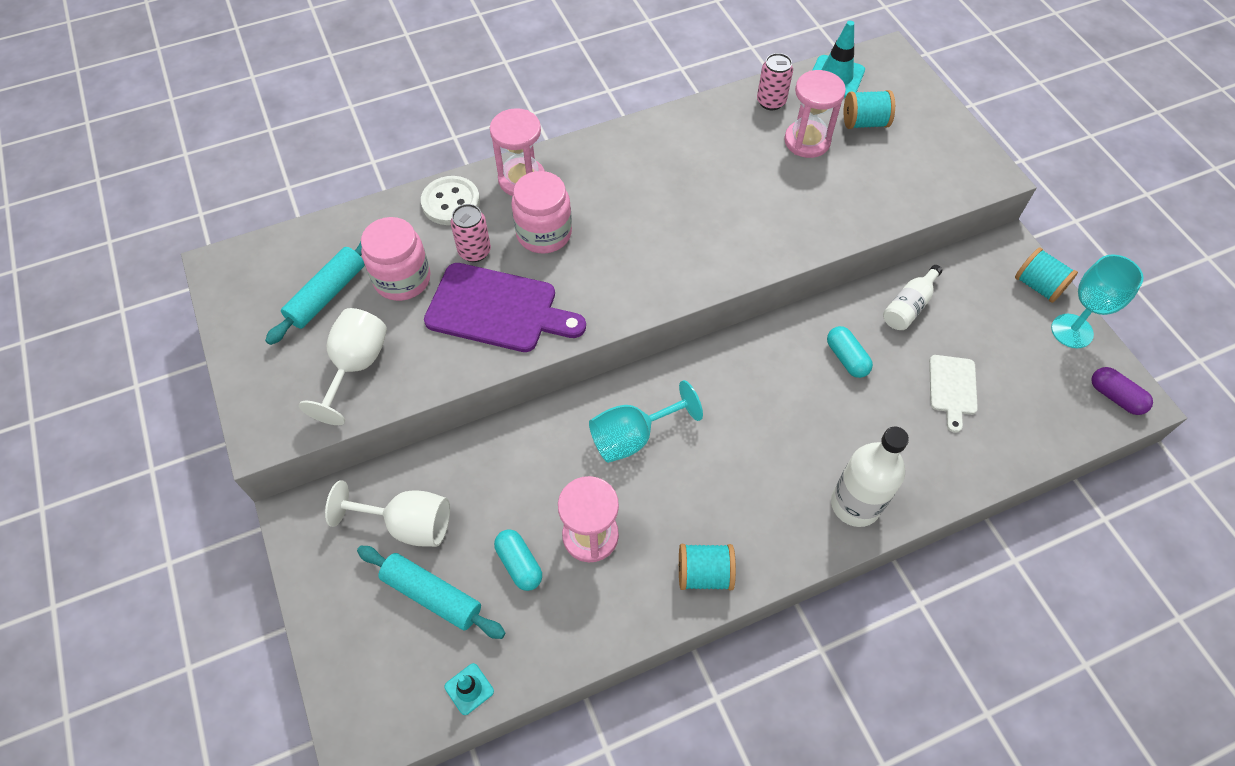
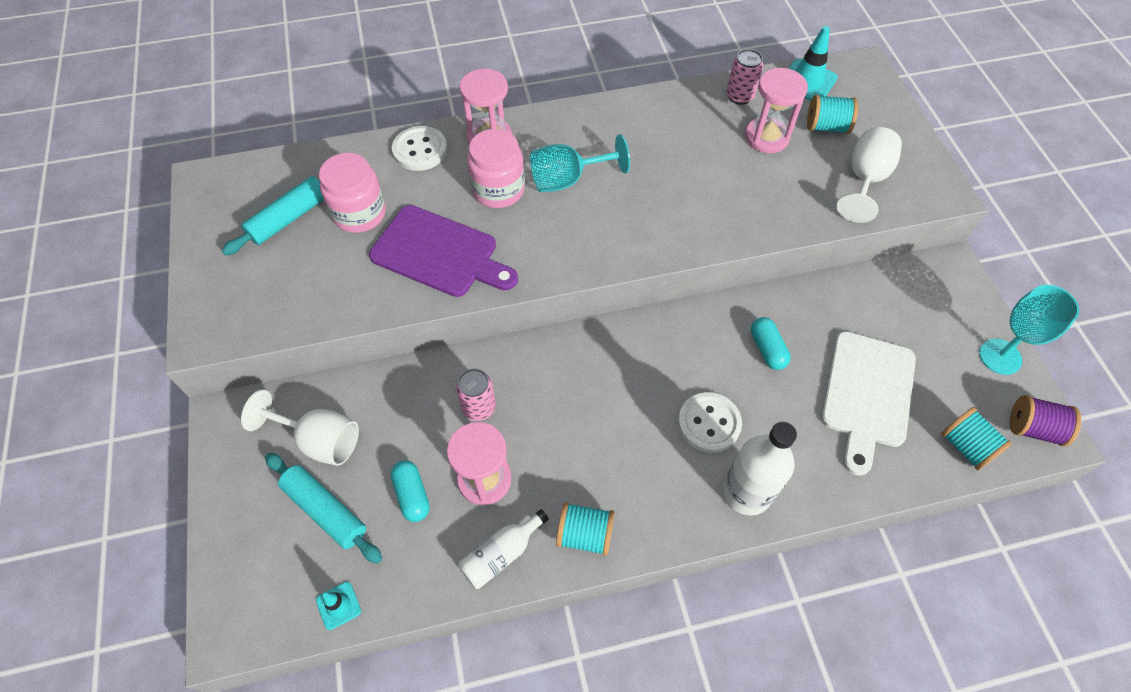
camera: 10 degrees right, 0 degrees up
(356, 367) = (298, 287): white goblet -> white goblet (864, 180)
(474, 251) = (431, 197): pink can -> pink can (479, 407)
(633, 437) = (545, 392): turquoise goblet -> turquoise goblet (567, 180)
(804, 442) = (709, 423): none -> white button
(908, 306) = (839, 308): white bottle -> white bottle (501, 554)
(952, 388) = (867, 394): white cutting board -> white cutting board, size x1.80
(1038, 286) = (973, 307): turquoise spool -> turquoise spool (966, 446)
(1115, 397) = (1033, 428): purple capsule -> purple spool

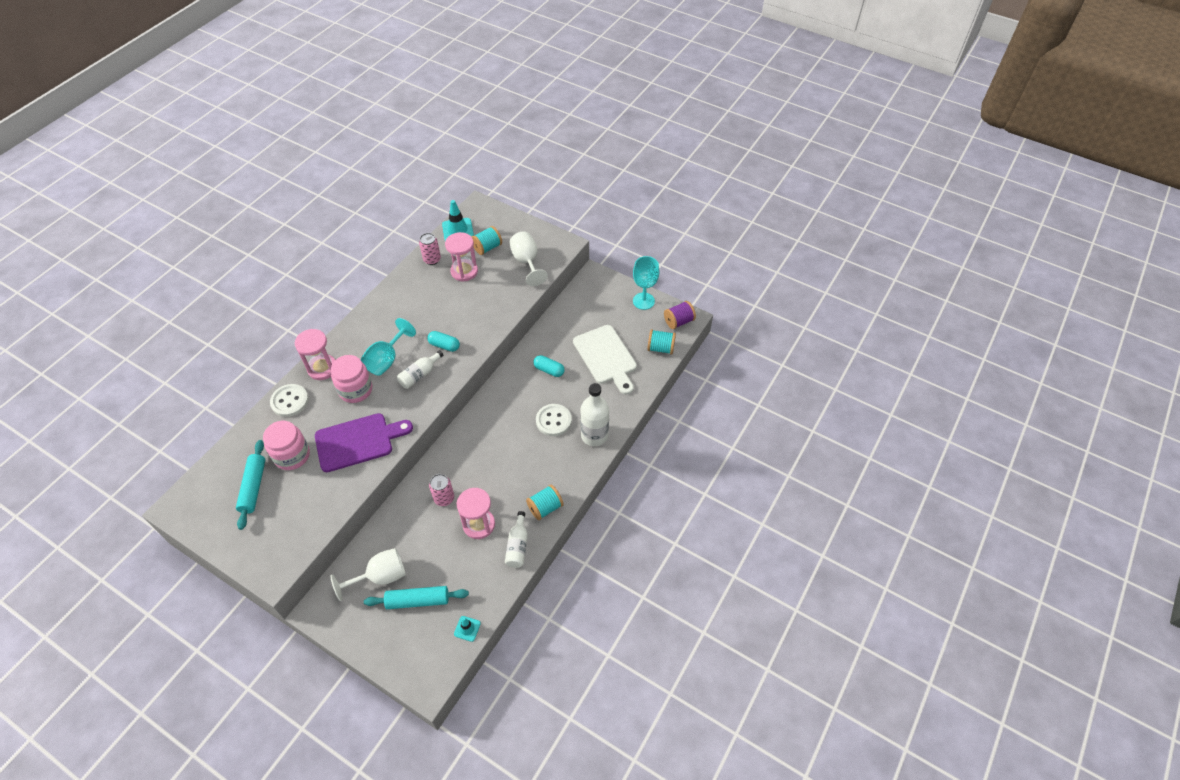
camera: 45 degrees left, 5 degrees down
(412, 495) = (452, 559): turquoise capsule -> turquoise capsule (444, 345)
(587, 227) = (420, 375): none -> white bottle

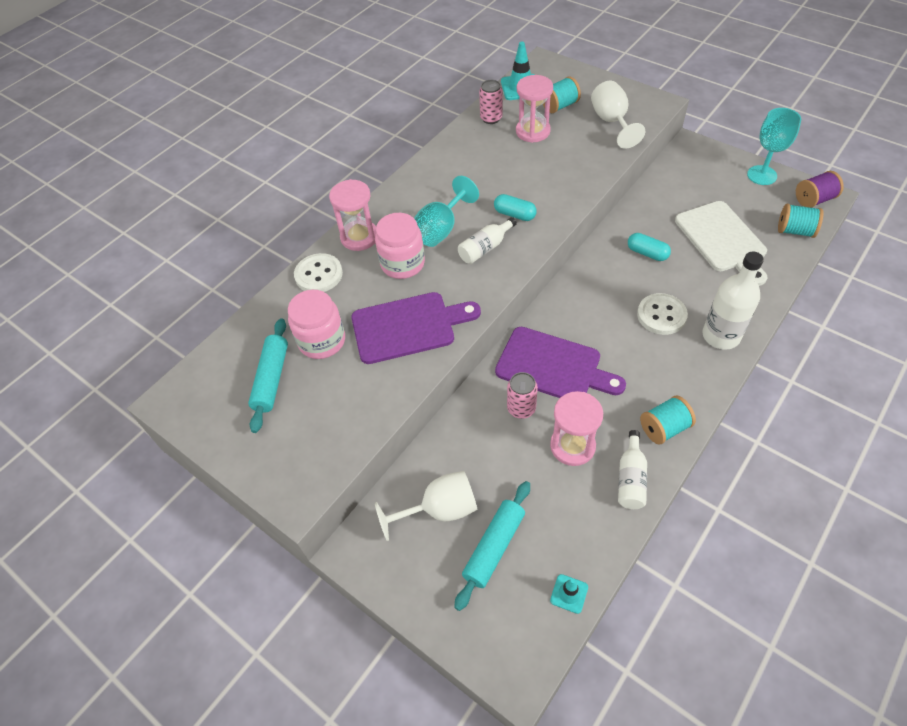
camera: 10 degrees right, 0 degrees up
(418, 600) = (494, 547): turquoise rolling pin -> turquoise rolling pin turned 60 degrees counterclockwise
(470, 464) = (553, 366): none -> purple cutting board

